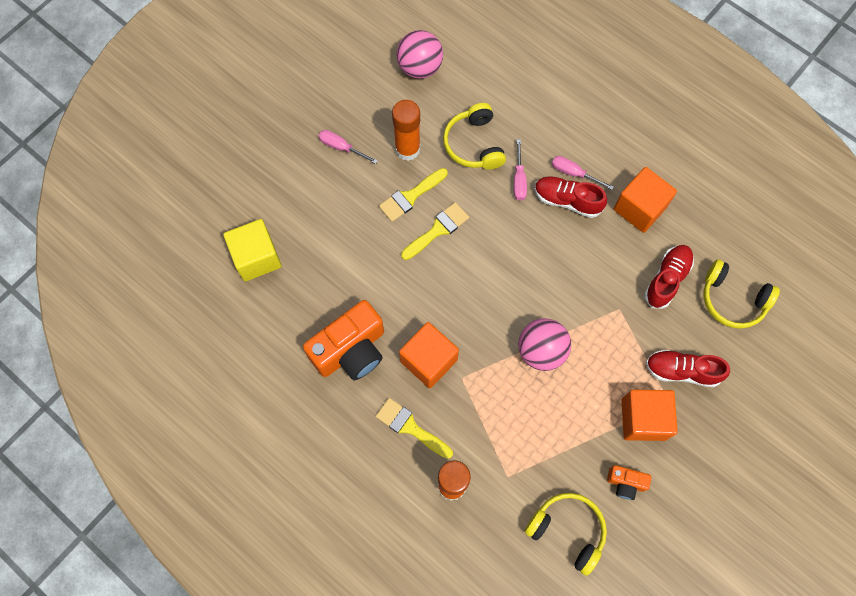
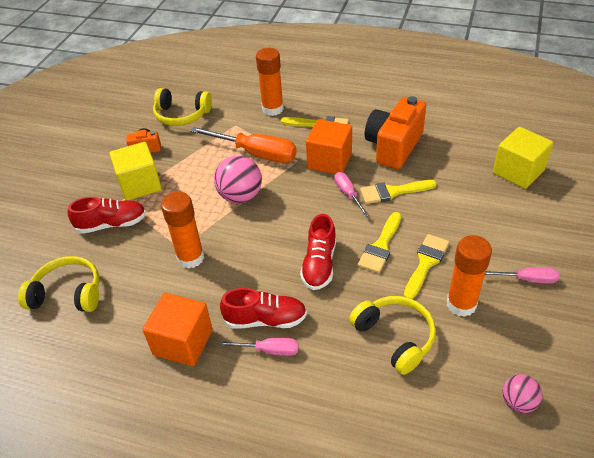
camera: 160 degrees right, 25 degrees down
(390, 287) = (393, 192): none -> yellow brush
(420, 67) = (518, 402): pink ball -> pink ball, size x0.59
(502, 411) = (256, 153): none -> orange screwdriver
(519, 179) = (326, 320): pink screwdriver -> pink screwdriver (348, 194)
(612, 292) = (190, 258): none -> orange glue stick
(643, 419) = (140, 185): orange cube -> yellow cube
(666, 279) = (139, 287): red shoe -> red shoe (319, 264)

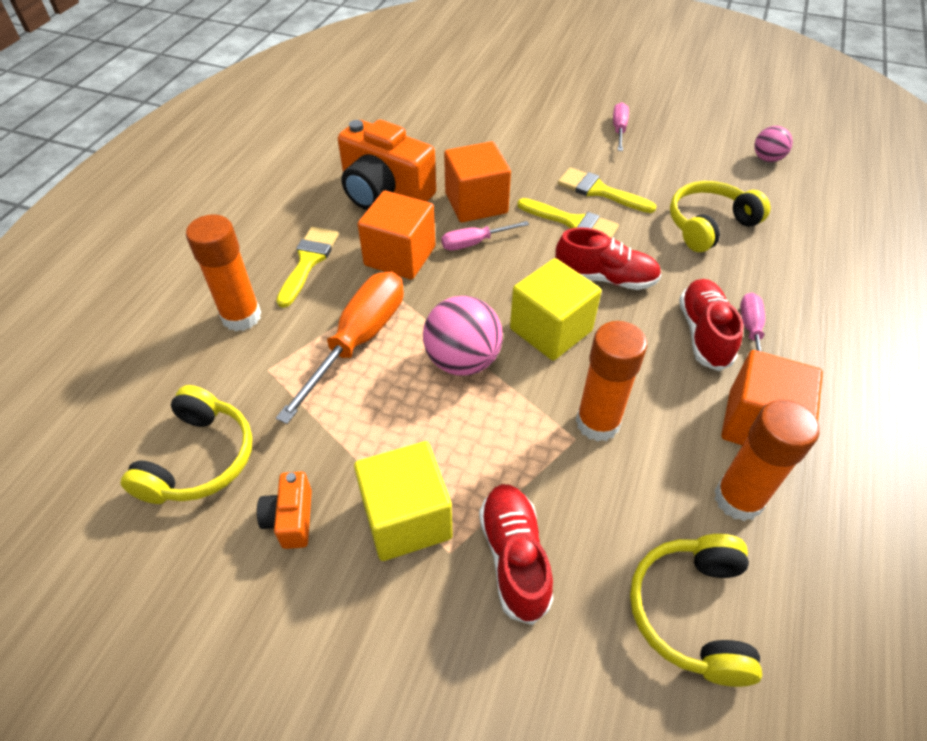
camera: 90 degrees left, 5 degrees up
(393, 192) = (476, 203): yellow brush -> orange cube
(461, 304) = (656, 174): orange glue stick -> orange glue stick (738, 499)
(518, 172) = (456, 108): yellow cube -> yellow cube (551, 330)

